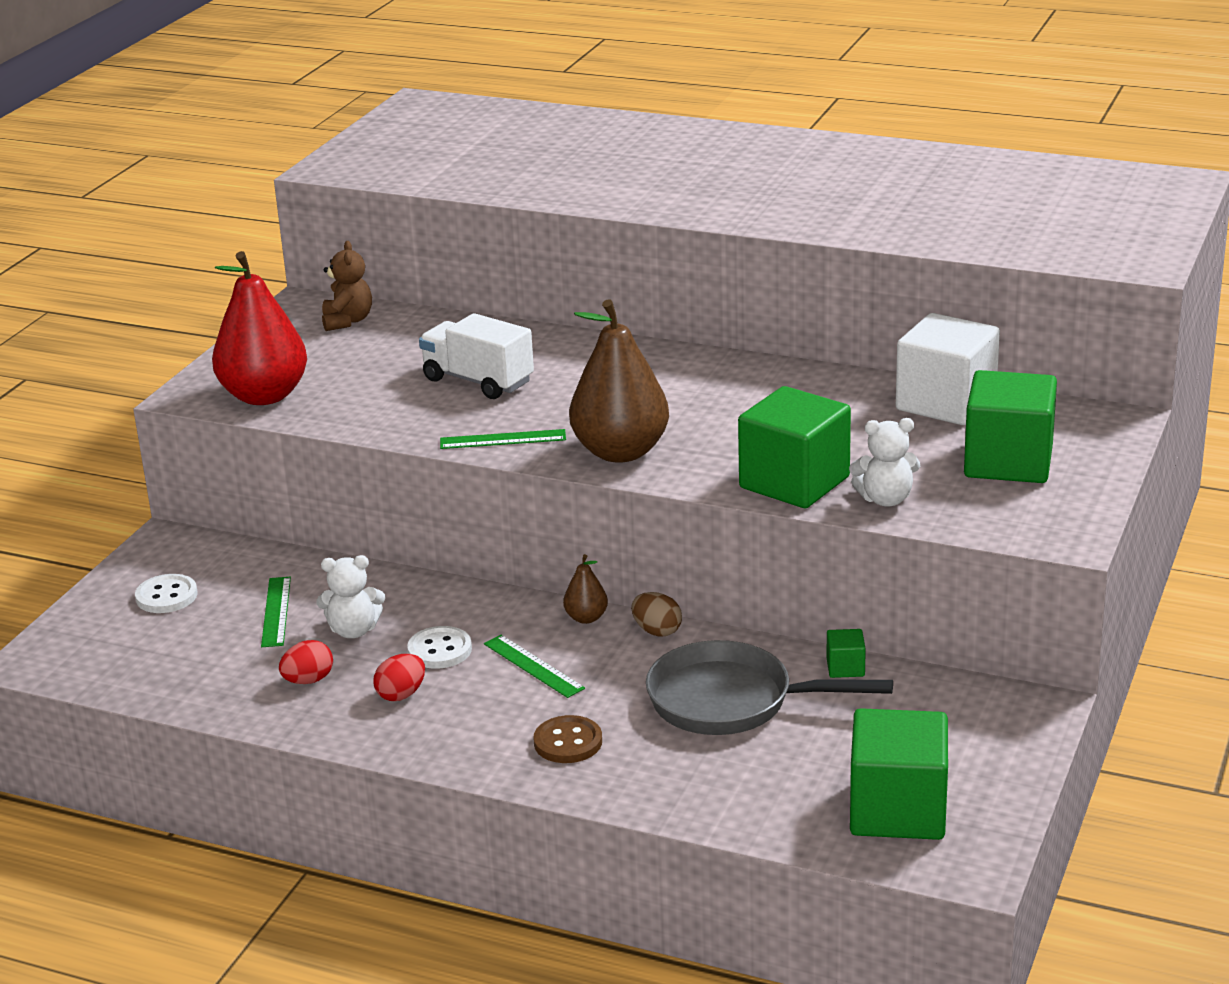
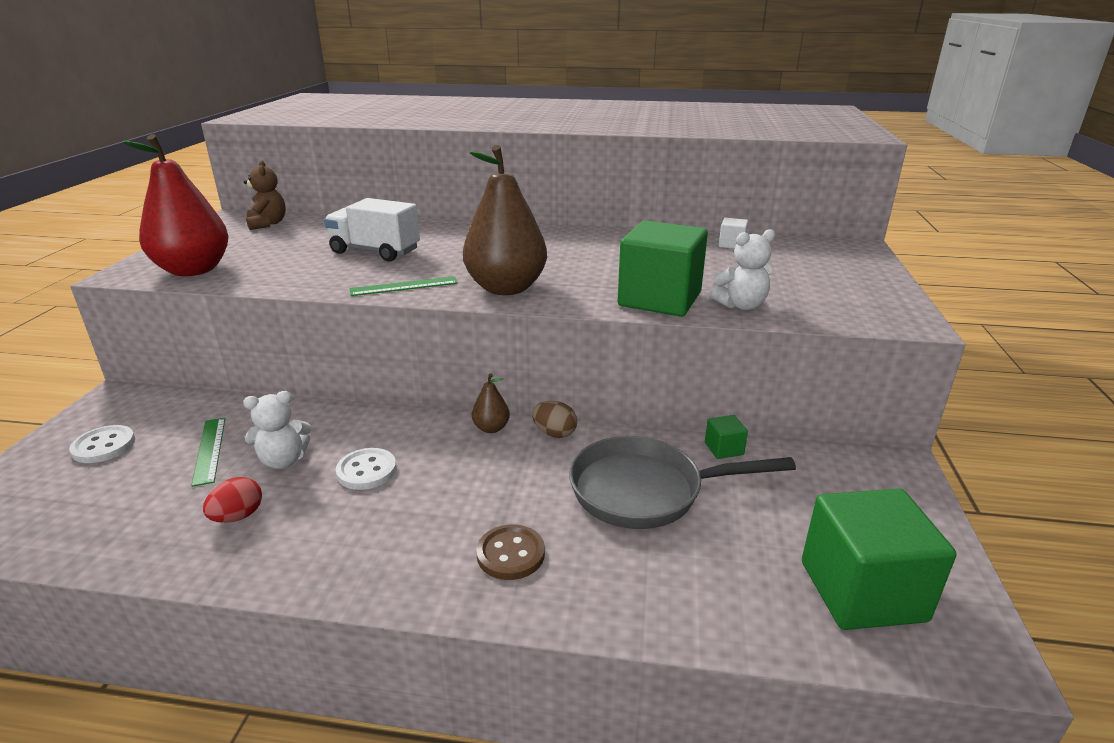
camera: 15 degrees left, 0 degrees up
(401, 694) = (334, 521): red egg -> none
(533, 666) = (456, 477): green ruler -> none
(946, 403) = (732, 245): white cube -> white cube, size x0.42
(1008, 462) = (809, 275): green cube -> none

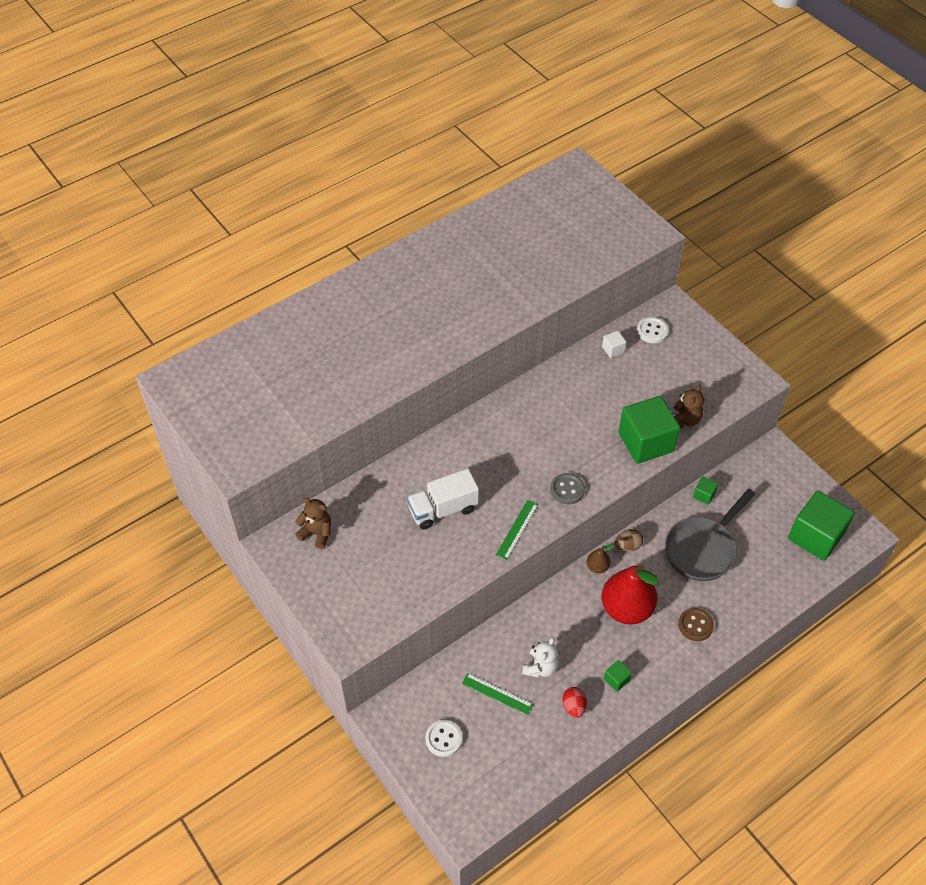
camera: 45 degrees left, 25 degrees up
(194, 270) = (380, 611): red pear -> red pear (626, 608)
(324, 530) = (616, 679): none -> green cube
(366, 471) = (584, 639): white button -> white button (652, 331)
(506, 288) = (567, 489): brown pear -> grey button
(741, 305) = (684, 420): white teddy bear -> brown teddy bear

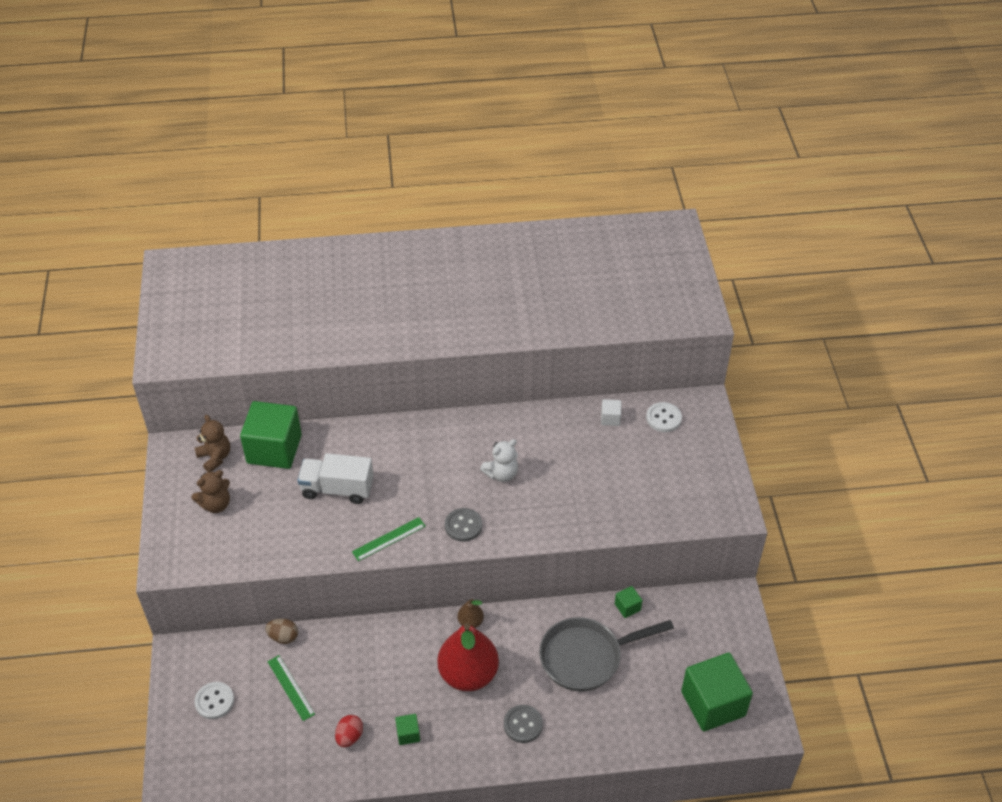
camera: 30 degrees right, 5 degrees down
(540, 667) = (347, 685): white teddy bear -> white teddy bear (501, 474)
(628, 546) = (515, 617): brown egg -> brown egg (283, 637)
(646, 442) = (573, 518): green cube -> green cube (274, 449)
(684, 420) = (629, 515): brown teddy bear -> brown teddy bear (216, 504)
(695, 625) = (523, 724): brown button -> grey button

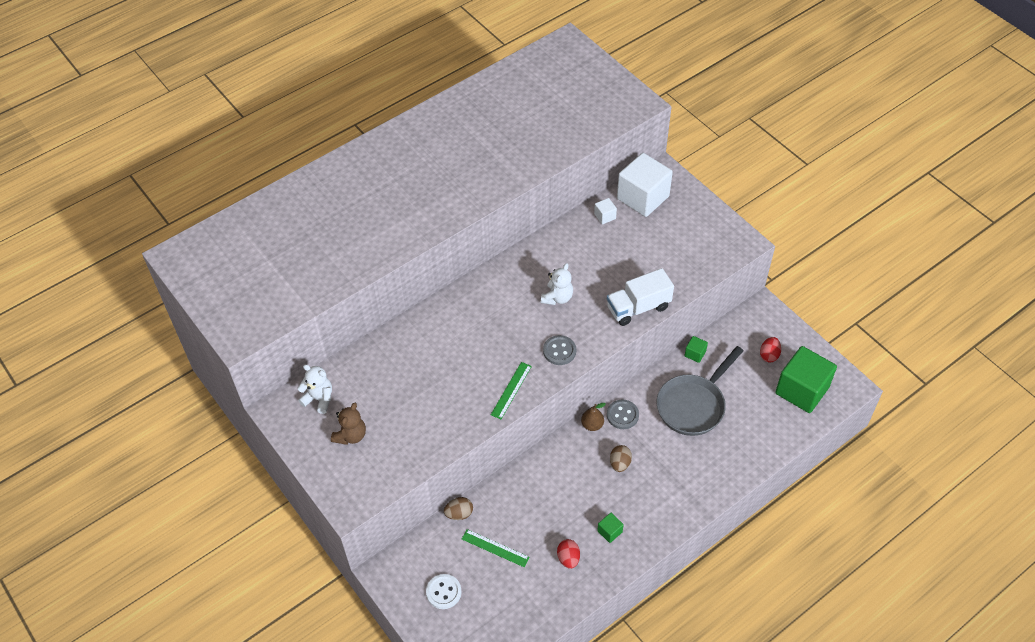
camera: 30 degrees left, 5 degrees up
(215, 457) = (319, 399): brown teddy bear -> white teddy bear
(274, 449) = (363, 368): green cube -> none
(337, 489) = (440, 373): white truck -> white truck (638, 307)
(468, 674) = (620, 463): red pear -> brown egg
(523, 724) = (686, 478): grey button -> grey button (622, 415)
(663, 418) = (643, 197): white button -> white cube
(705, 649) = (769, 355): none -> red egg

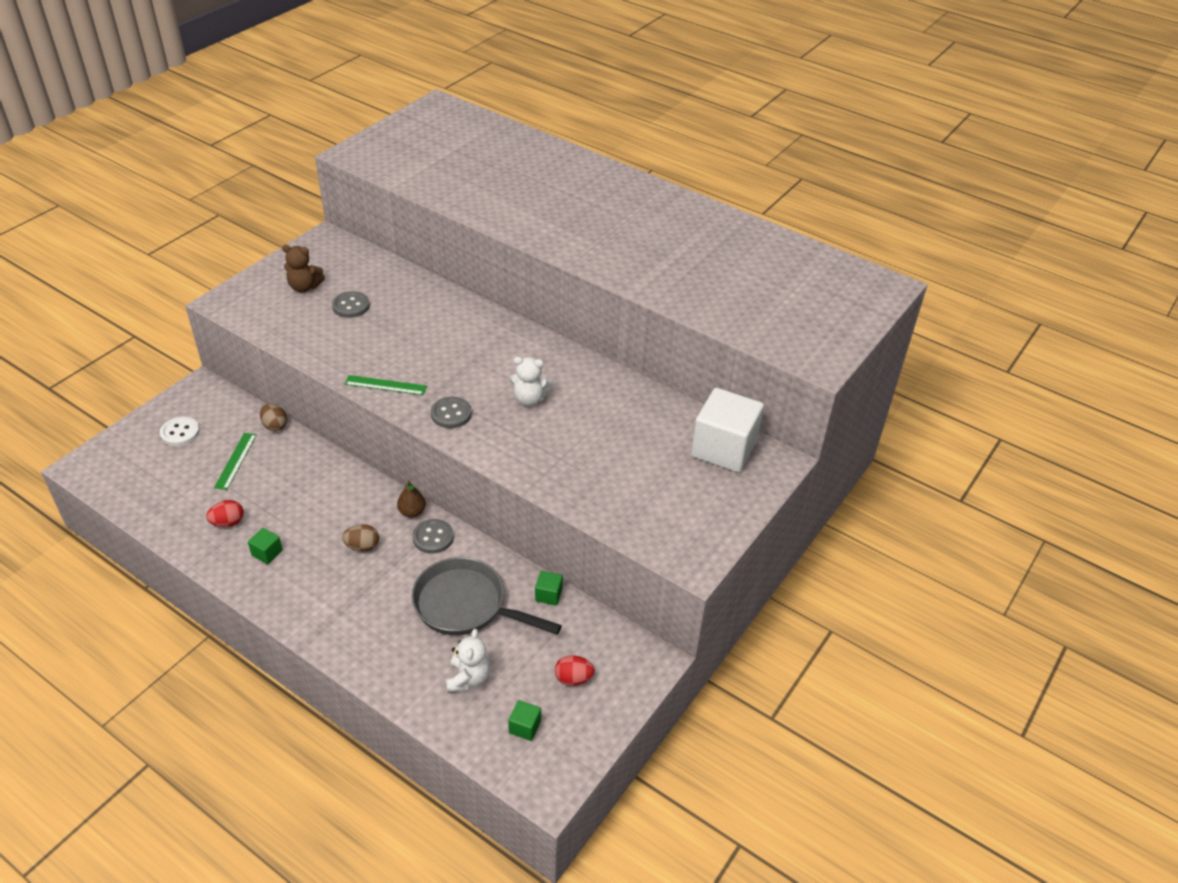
camera: 70 degrees right, 10 degrees down
(319, 399) = (344, 259): white teddy bear -> white teddy bear (468, 678)
(393, 402) = (351, 306): none -> grey button
(605, 216) = (674, 419): white cube -> none
(638, 307) = (539, 472): white truck -> none
(802, 390) = (525, 727): green cube -> green cube, size x0.42

